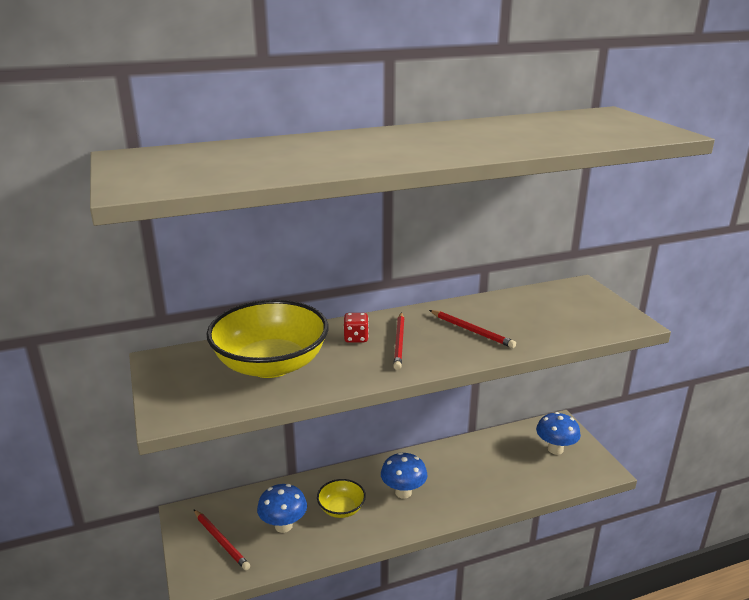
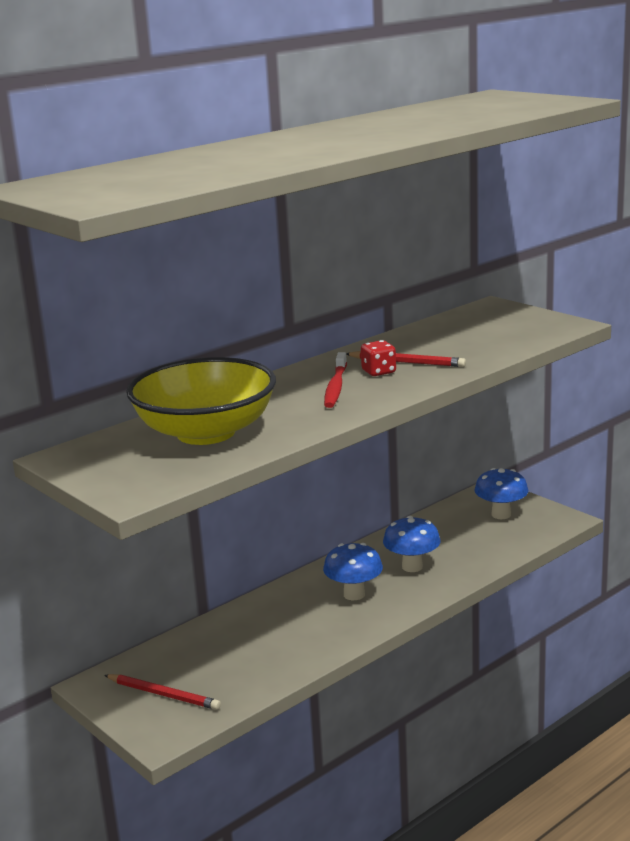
camera: 20 degrees left, 5 degrees down
(283, 526) = (231, 660): blue mushroom -> blue mushroom (412, 567)
(341, 509) = (291, 627): yellow bowl -> none
(356, 338) = (282, 393): red dice -> red dice (378, 372)
(399, 342) = (335, 387): red pencil -> red toothbrush

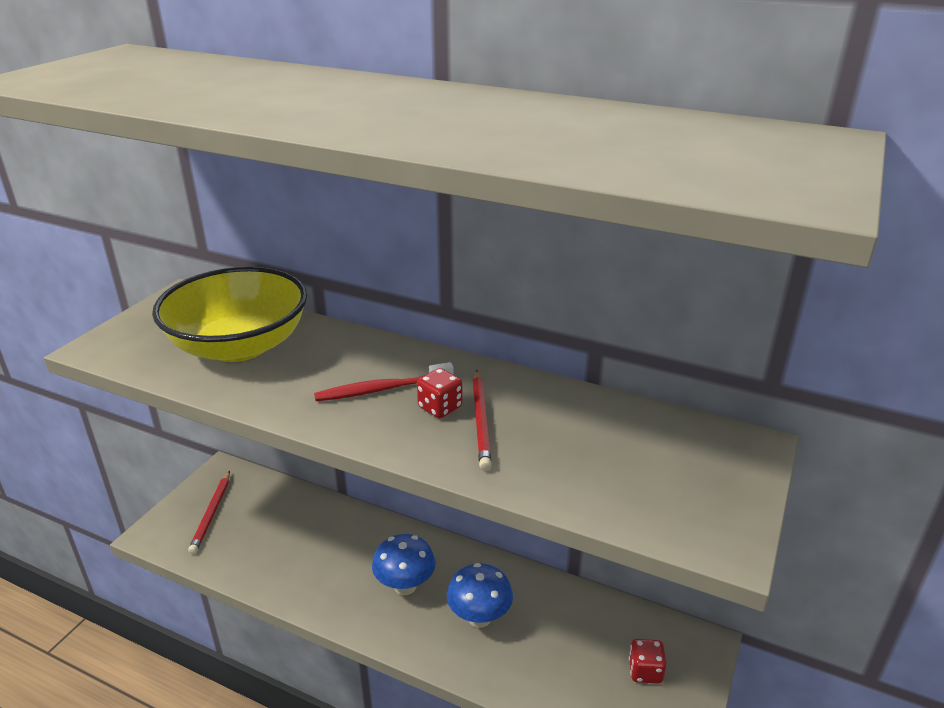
camera: 65 degrees right, 10 degrees up
(501, 514) = (645, 671): blue mushroom -> red dice

